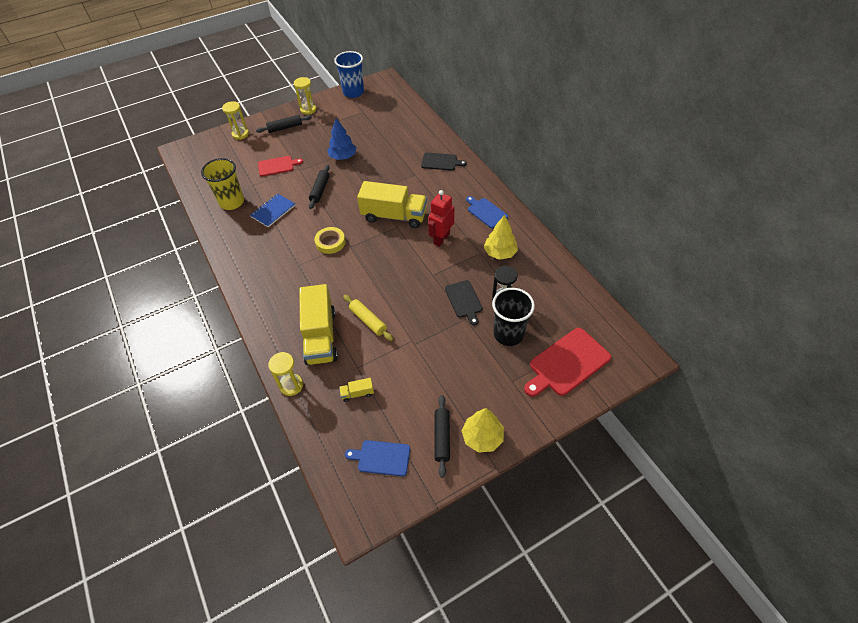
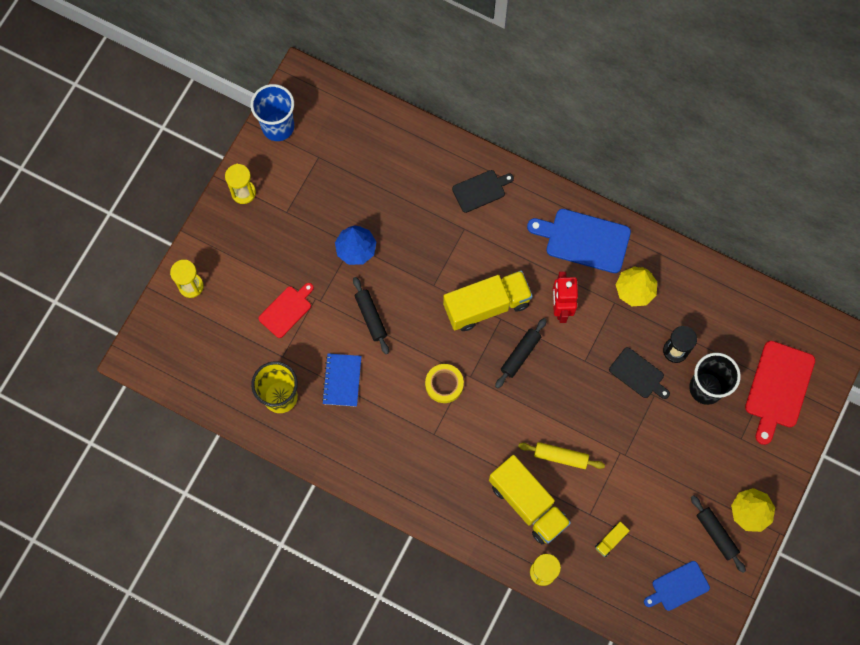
camera: 35 degrees left, 20 degrees up
(285, 127) = (240, 242): black rolling pin -> black rolling pin (520, 354)
(486, 212) = (584, 240): blue cutting board -> blue cutting board, size x1.63

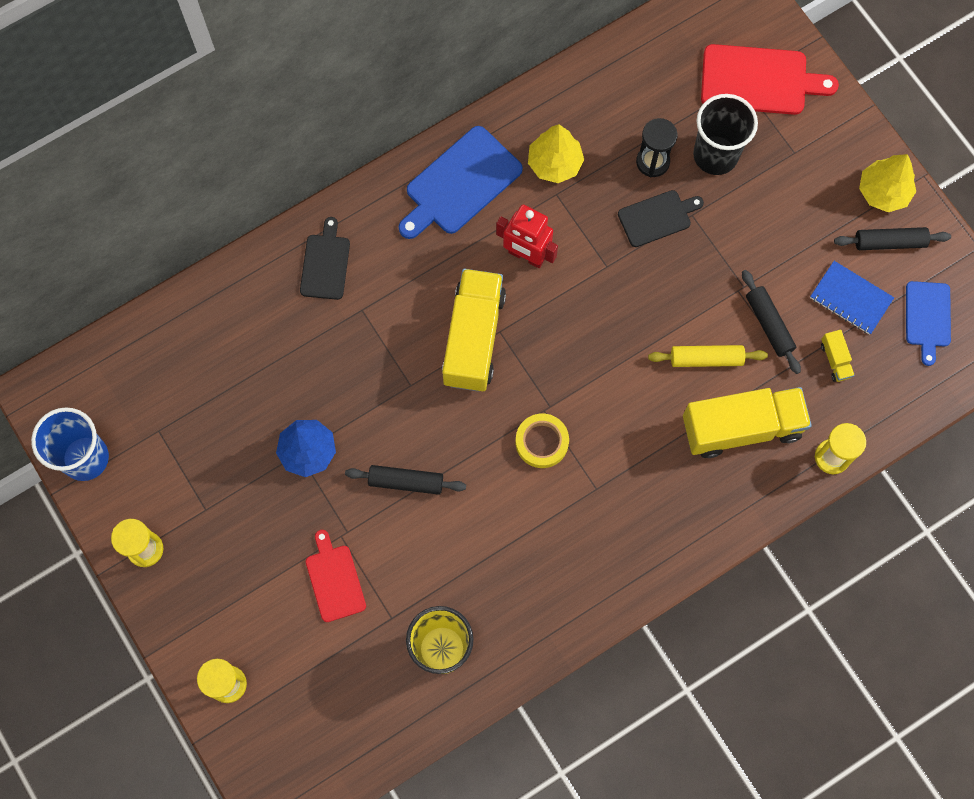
camera: 60 degrees left, 0 degrees up
(342, 380) = (465, 561): blue notebook -> blue notebook (850, 299)
(520, 354) = (557, 334): black rolling pin -> black rolling pin (769, 324)
(560, 457) = (706, 359): yellow rolling pin -> yellow rolling pin turned 45 degrees clockwise
(778, 388) = (759, 80): red cutting board -> red cutting board turned 45 degrees counterclockwise

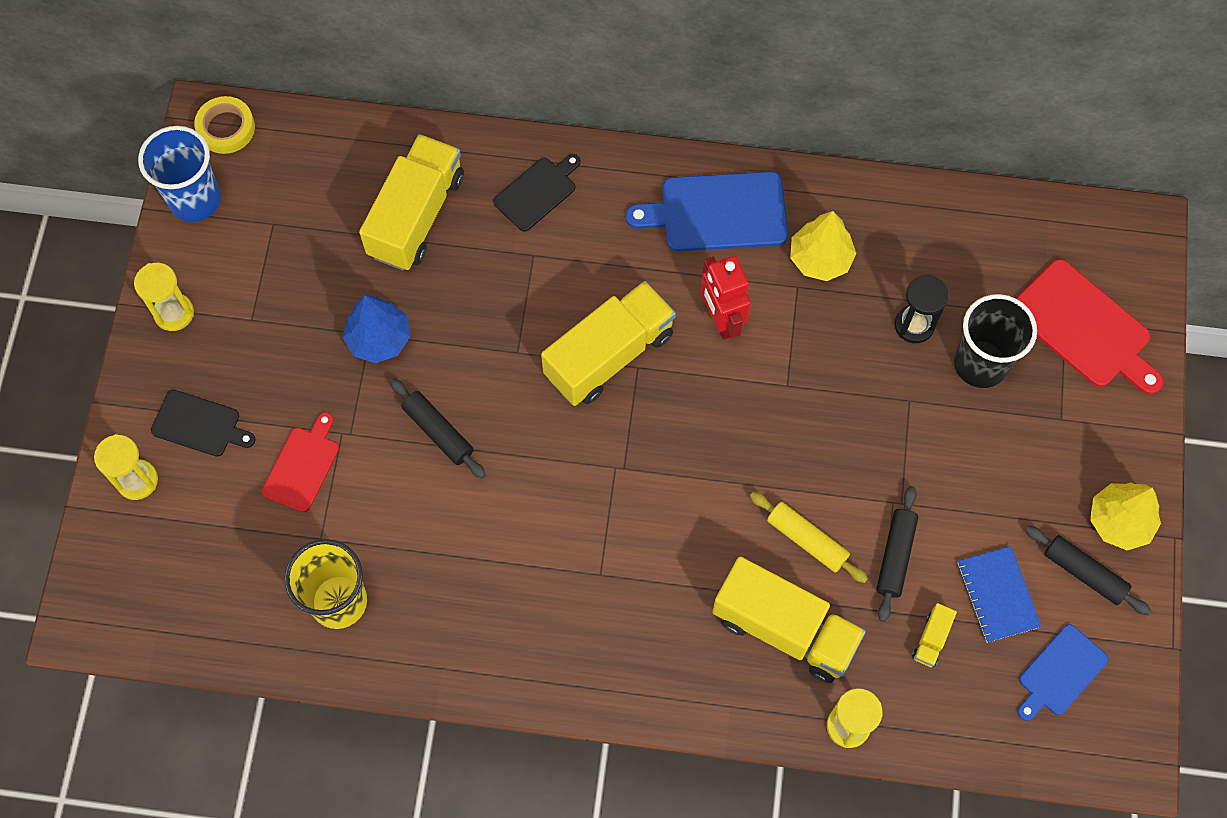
camera: 40 degrees right, 5 degrees down
(256, 345) = (416, 216): none -> yellow truck
(542, 442) = (588, 493): yellow tape -> yellow tape (226, 128)
(657, 217) = (874, 378): black cutting board -> black cutting board (199, 424)

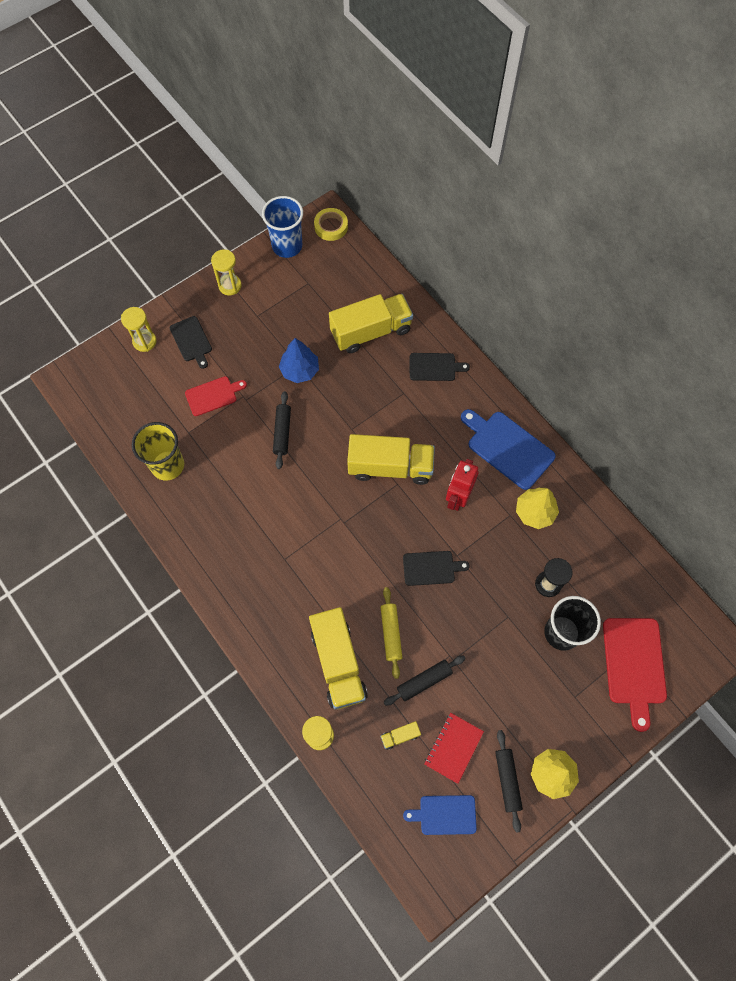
camera: 45 degrees right, 0 degrees up
(774, 426) = (431, 568): none -> black cutting board
(997, 595) = (453, 747): blue notebook -> red notebook

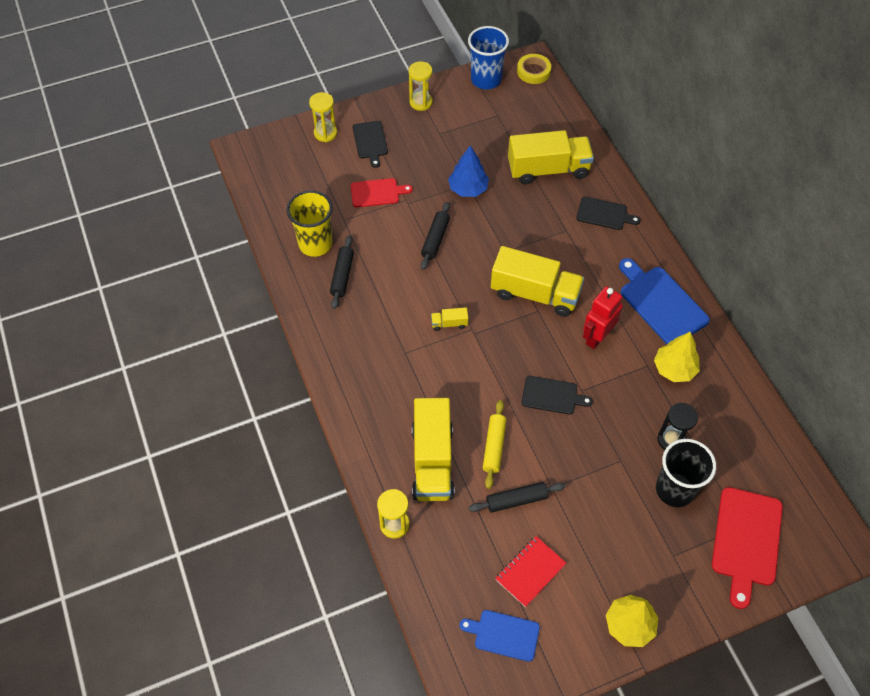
camera: 15 degrees right, 10 degrees down
(400, 736) = (477, 546): yellow truck -> yellow truck (449, 323)
(507, 780) = (579, 618): black rolling pin -> black rolling pin (342, 275)

